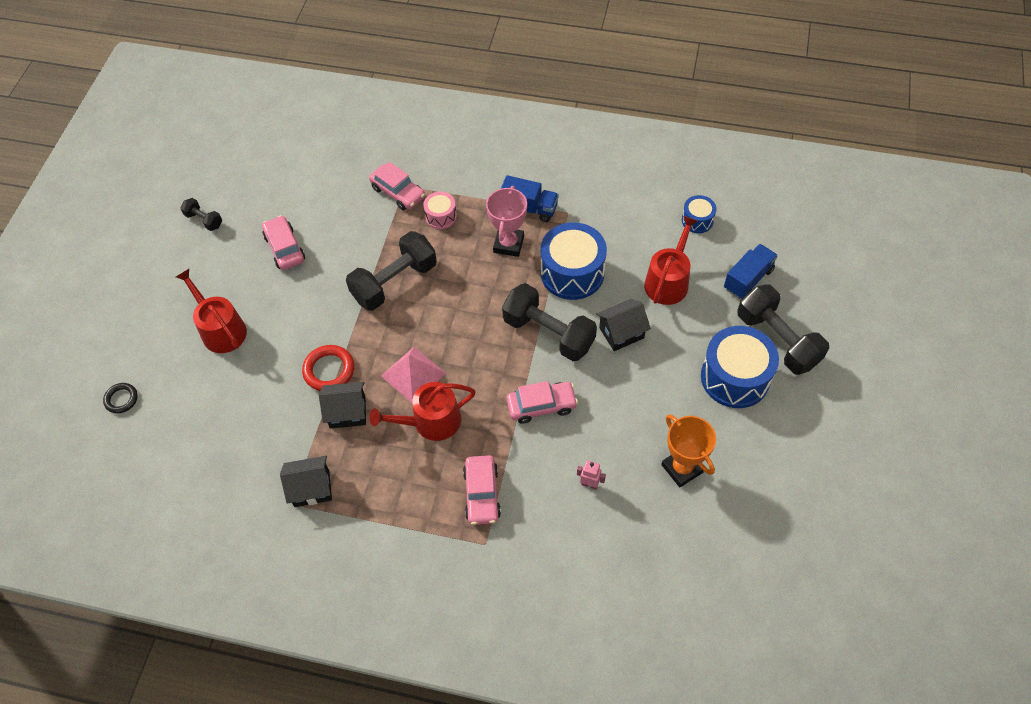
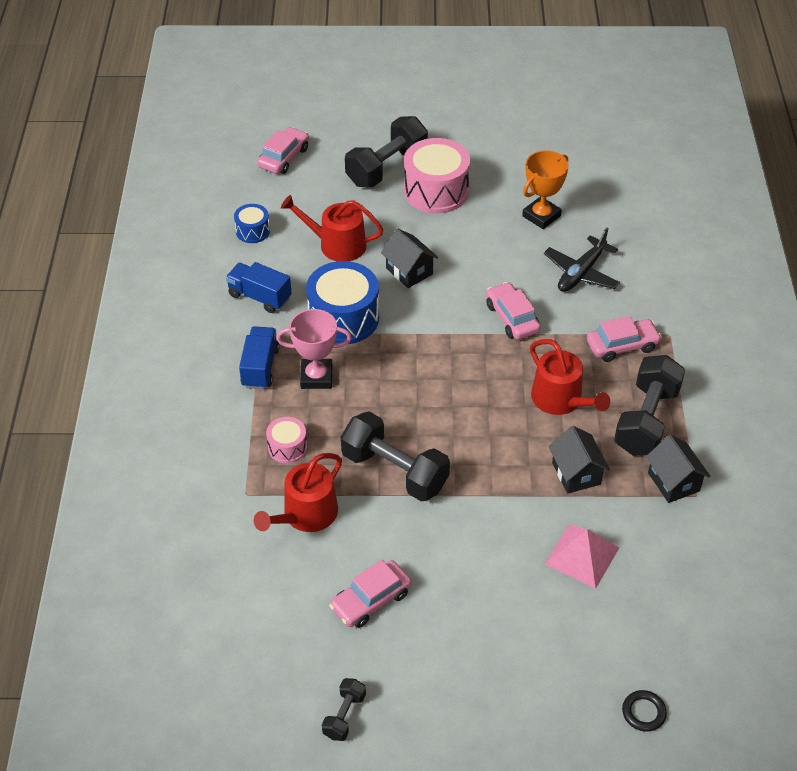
camera: 105 degrees left, 10 degrees down
(221, 329) = (511, 634): red watering can -> red watering can (306, 515)
(329, 370) = (531, 504): red ring -> none
(398, 192) = (256, 499): pink car -> pink car (284, 157)
(413, 374) = (510, 426): pink pyramid -> pink pyramid (582, 555)
(548, 333) = (425, 325): black dumbbell -> black dumbbell (646, 420)
(589, 484) = (581, 273): pink robot -> black plane
(735, 377) = (436, 191): blue drum -> pink drum
(748, 279) = (321, 190): blue truck -> blue truck (260, 297)

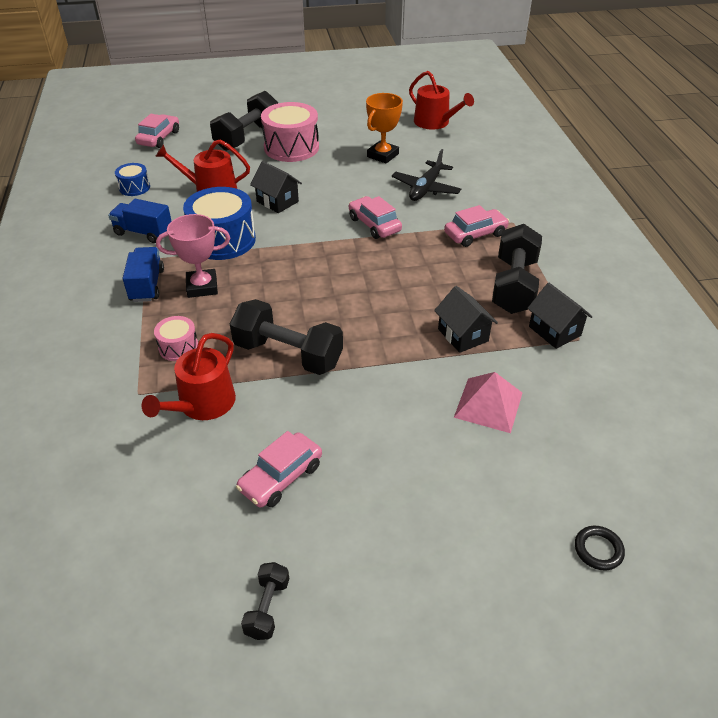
camera: 10 degrees left, 5 degrees down
(561, 400) = (433, 279): red watering can -> red watering can (435, 122)

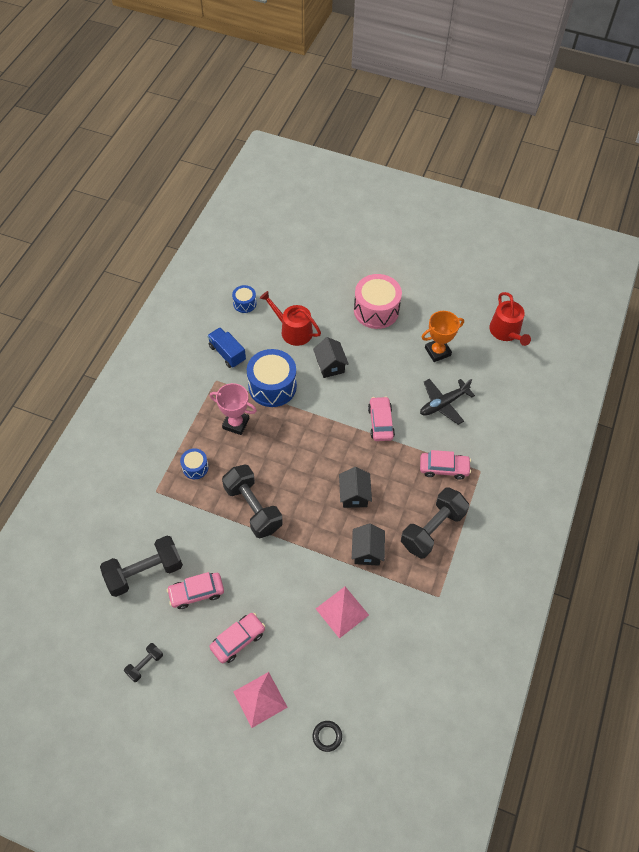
camera: 30 degrees right, 15 degrees up
(147, 285) = (204, 405): blue truck -> none
(159, 138) = (289, 254): pink car -> pink car (238, 640)
(178, 347) = (195, 467): pink drum -> blue drum
(202, 404) = (185, 519): red watering can -> none
(247, 137) = (352, 282): black dumbbell -> black dumbbell (144, 572)
(472, 556) = (260, 699): none -> pink pyramid
(554, 331) = (428, 581): black house -> black house (354, 495)

